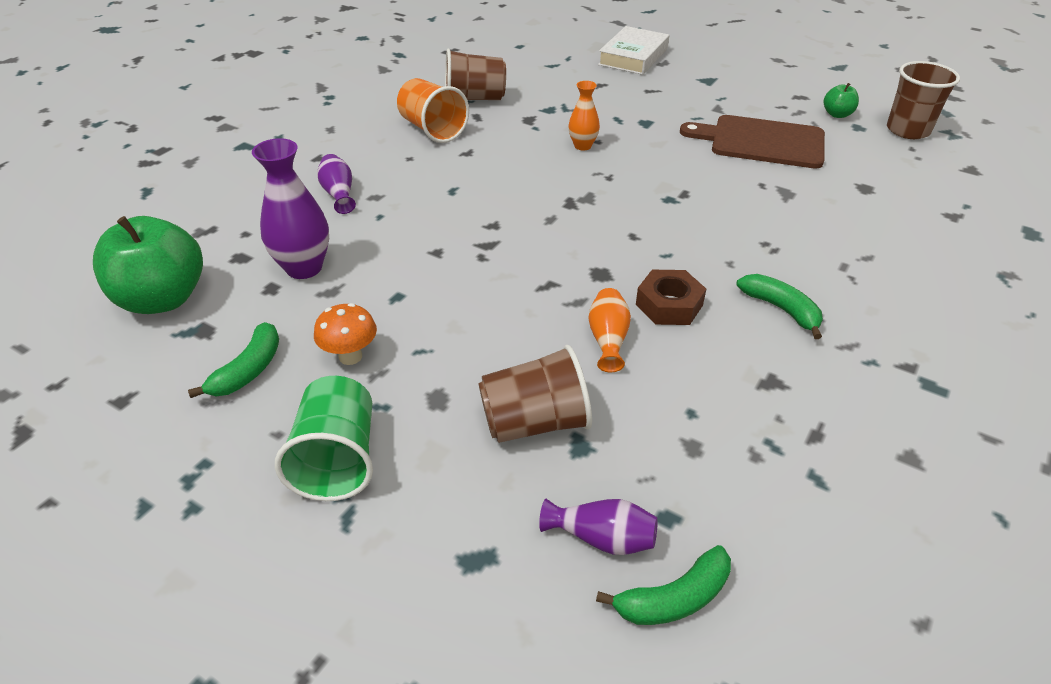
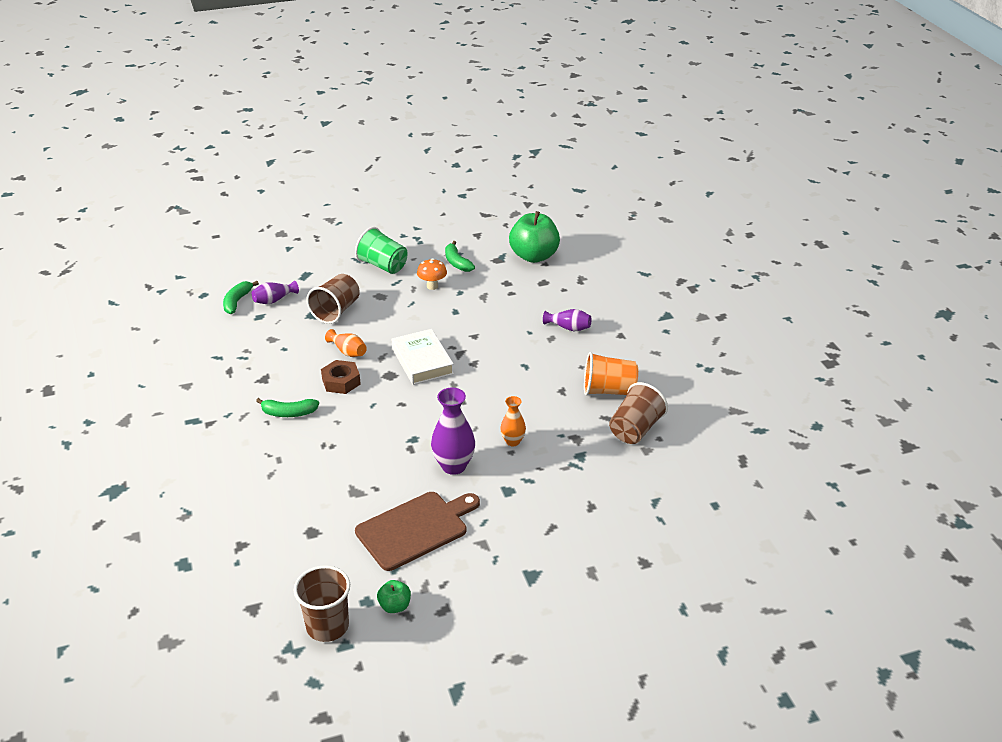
camera: 130 degrees right, 5 degrees down
(304, 268) = (511, 295): purple vase -> purple vase (454, 466)
(633, 57) = (622, 561): white book -> white book (422, 361)

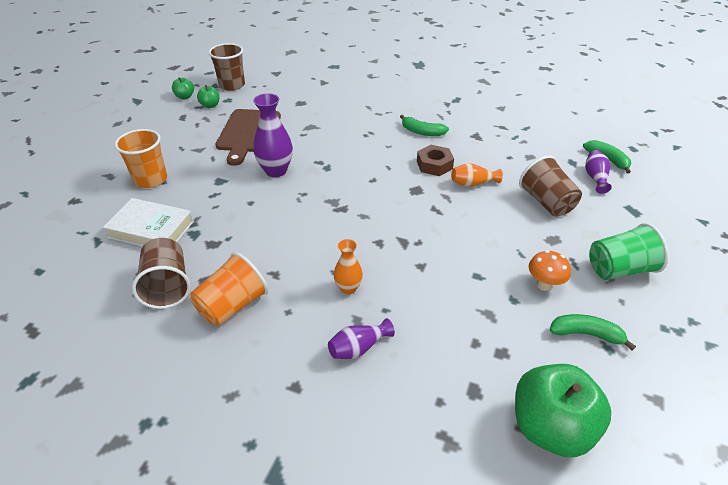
camera: 130 degrees right, 5 degrees up
(289, 413) = (422, 132): green banana -> green banana turned 105 degrees counterclockwise
(399, 649) = (185, 97): none -> green apple
(422, 361) = (415, 215): white book -> white book (151, 229)
(513, 441) = (258, 209): orange vase -> orange vase (348, 288)
(560, 537) = (151, 179): none -> orange cup

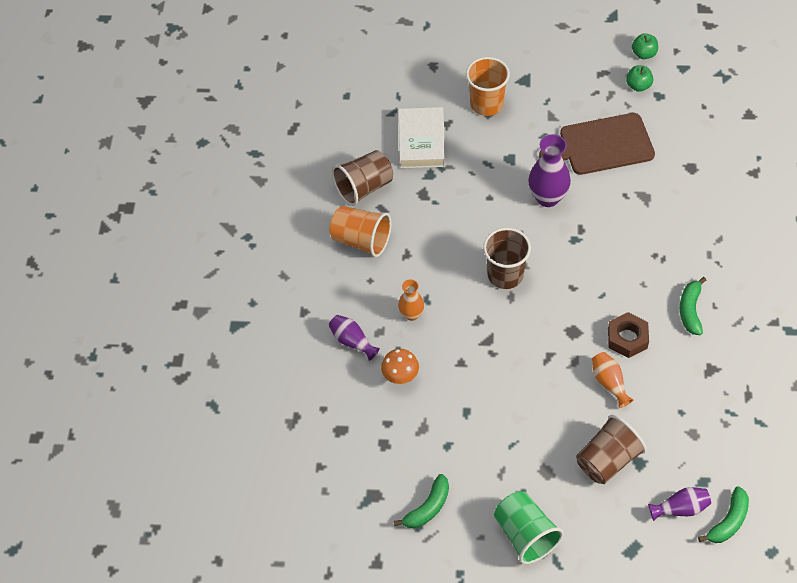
camera: 75 degrees right, 15 degrees up
(232, 85) = (693, 85): brown cup -> brown cup (505, 275)
(544, 285) = (476, 469): orange mushroom -> orange mushroom (400, 376)
(550, 427) = (325, 486): green apple -> none
(586, 334) = (428, 507): green banana -> green banana turned 45 degrees clockwise

